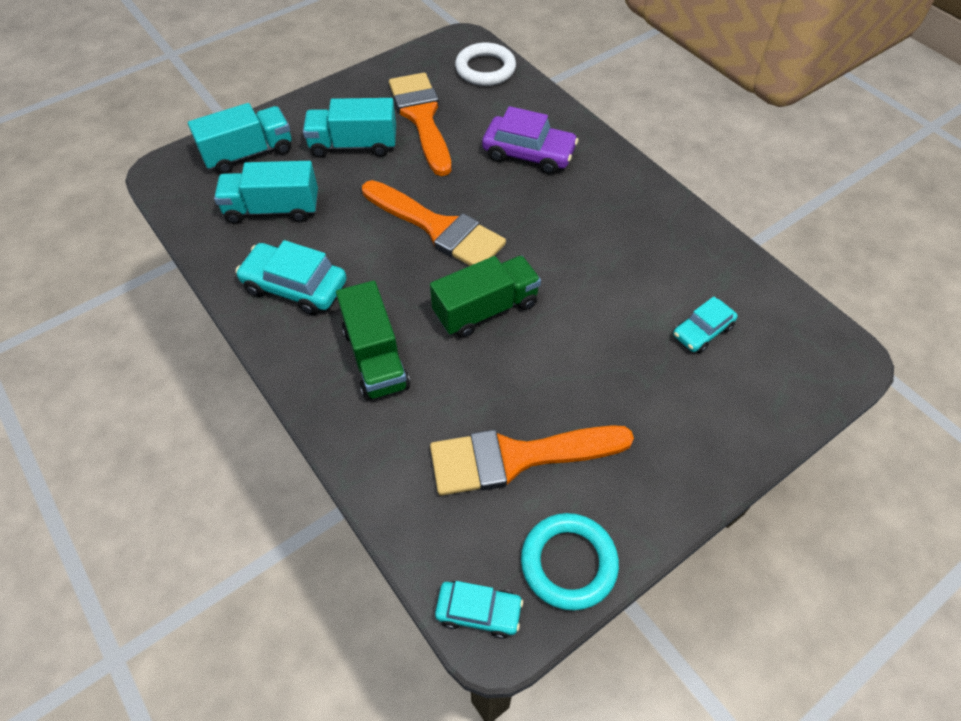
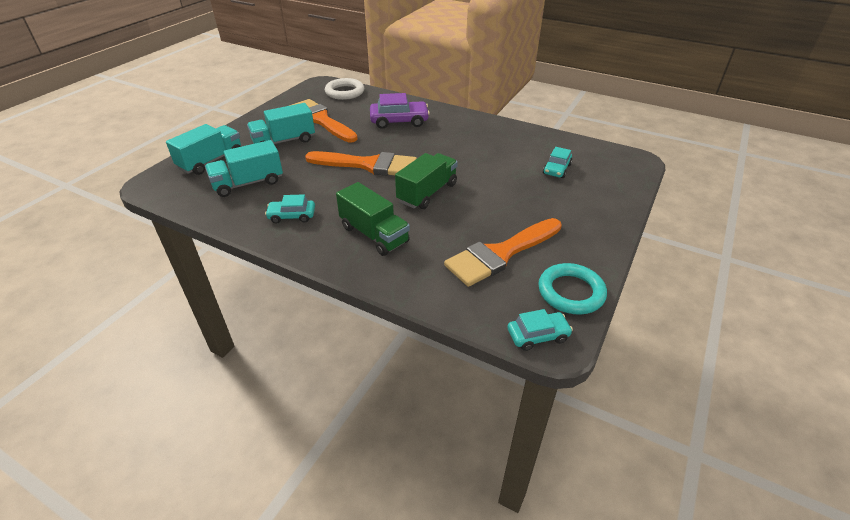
camera: 25 degrees left, 15 degrees down
(295, 286) = (292, 216): turquoise car -> turquoise car, size x0.62

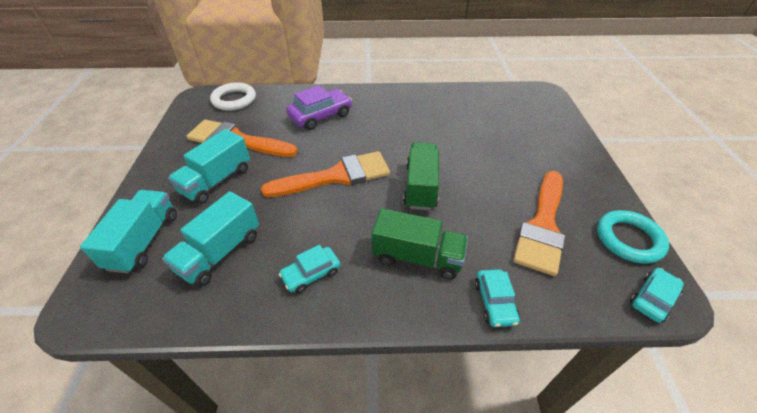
camera: 30 degrees left, 5 degrees up
(556, 169) = (499, 121): turquoise car -> turquoise car (494, 302)

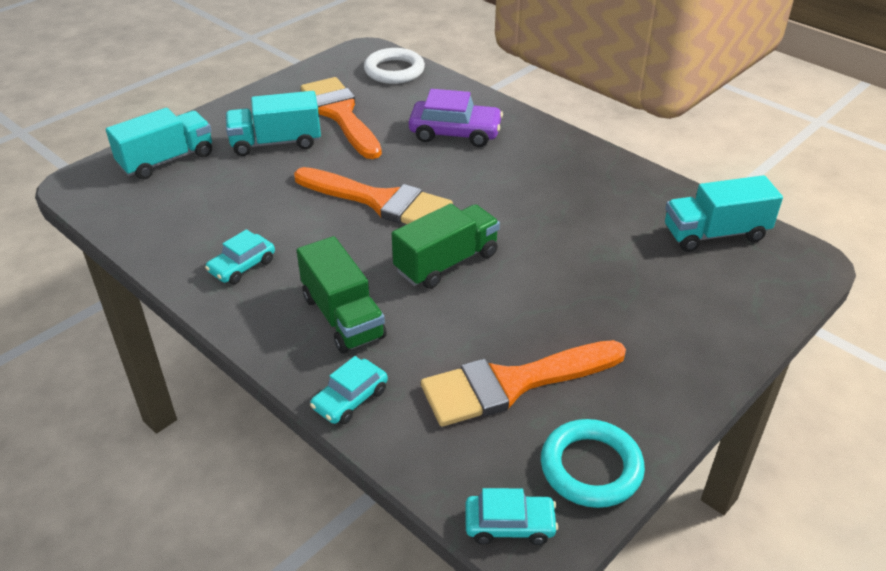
camera: 45 degrees right, 5 degrees down
(220, 252) = (203, 204): turquoise truck -> turquoise truck (715, 234)
(311, 274) = (242, 266): turquoise car -> turquoise car turned 60 degrees counterclockwise

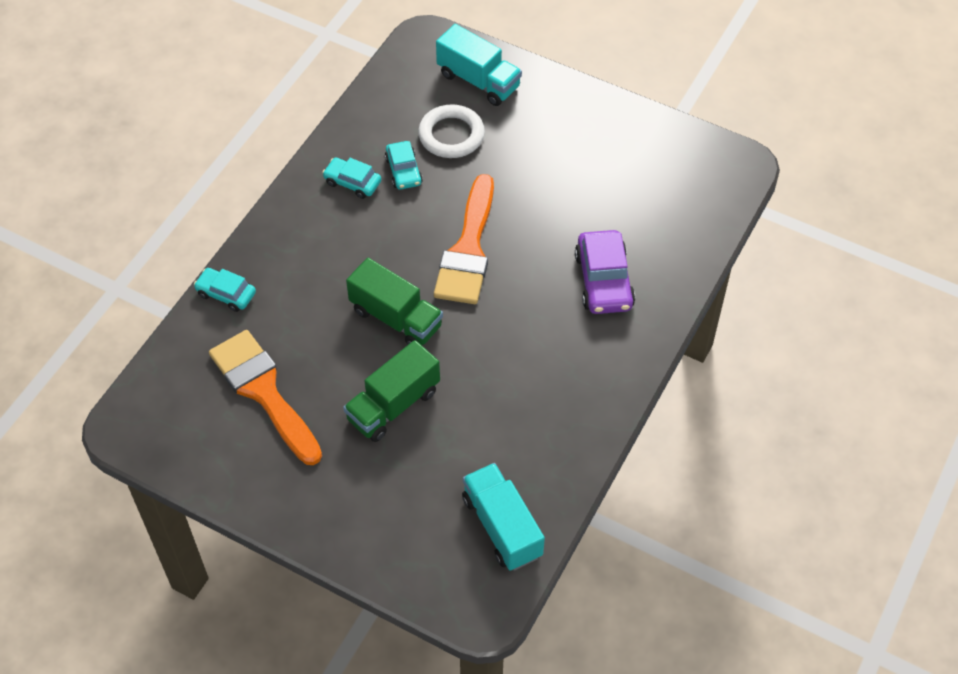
camera: 75 degrees right, 15 degrees up
(276, 143) = (533, 146): turquoise truck -> none
(340, 114) = (601, 180): orange brush -> none
(343, 317) = (310, 265): green truck -> green truck (393, 405)
(394, 71) = (707, 200): white ring -> white ring (451, 135)
(509, 525) = (133, 413): turquoise car -> turquoise car (403, 171)
(591, 468) = (191, 455): turquoise ring -> none

